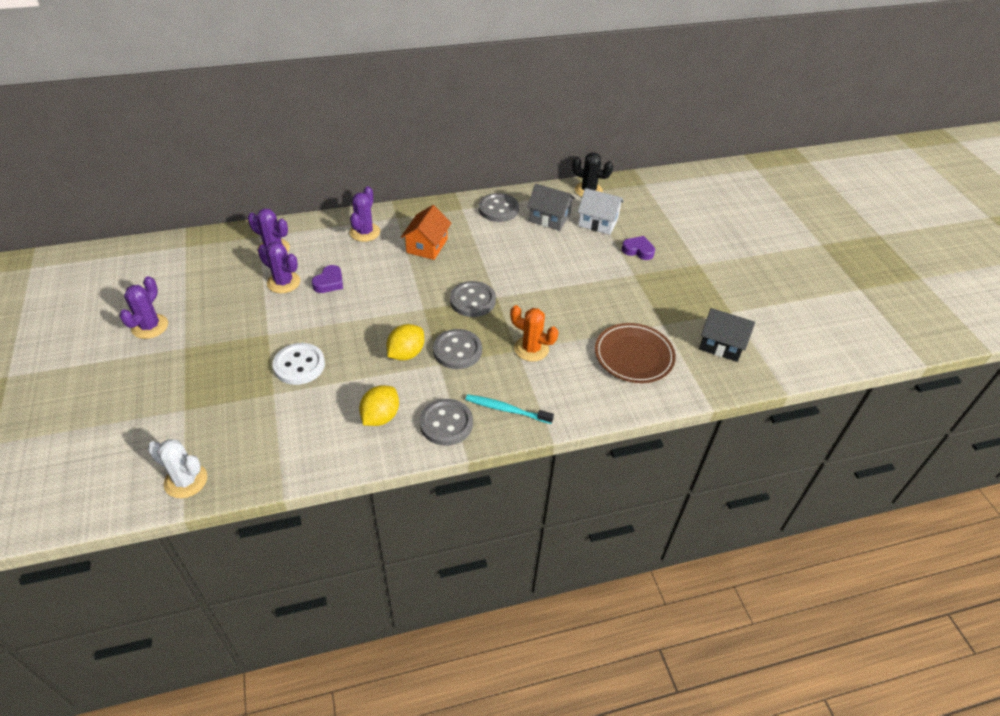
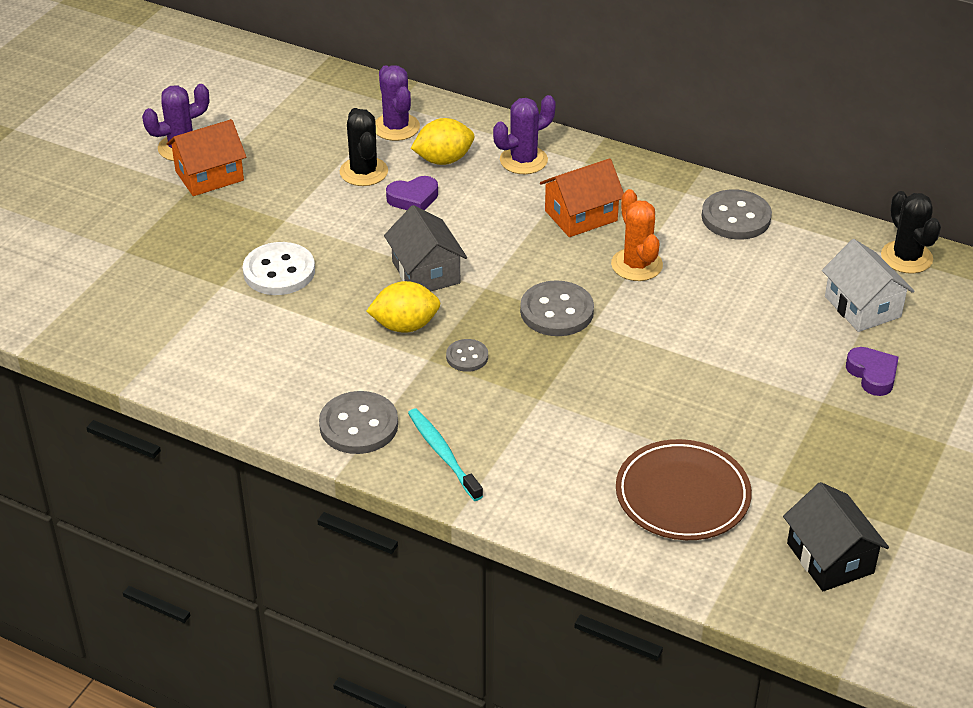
camera: 45 degrees right, 5 degrees down
(186, 481) = (56, 319): white cactus -> none
(188, 333) = (209, 176): none -> orange house
(283, 282) = (364, 172): purple cactus -> black cactus
(380, 417) = (299, 375): yellow lemon -> yellow lemon (443, 160)
(457, 350) = (467, 357): grey button -> grey button, size x0.56
(531, 349) = (559, 407): orange cactus -> orange cactus (636, 265)
(549, 218) = (795, 265): grey house -> grey house (426, 272)

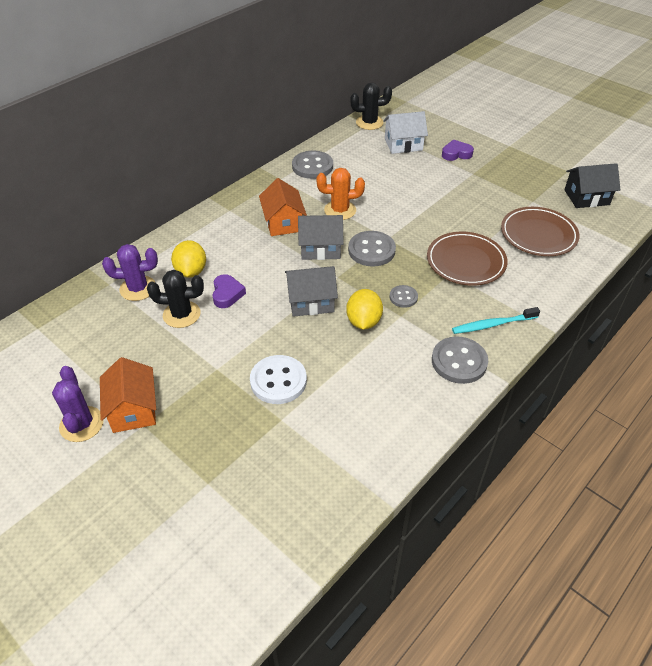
camera: 75 degrees left, 5 degrees up
(523, 160) = (213, 235): purple cactus -> none
(539, 261) = (320, 248): none -> grey house
(573, 413) = (466, 262): none -> brown plate

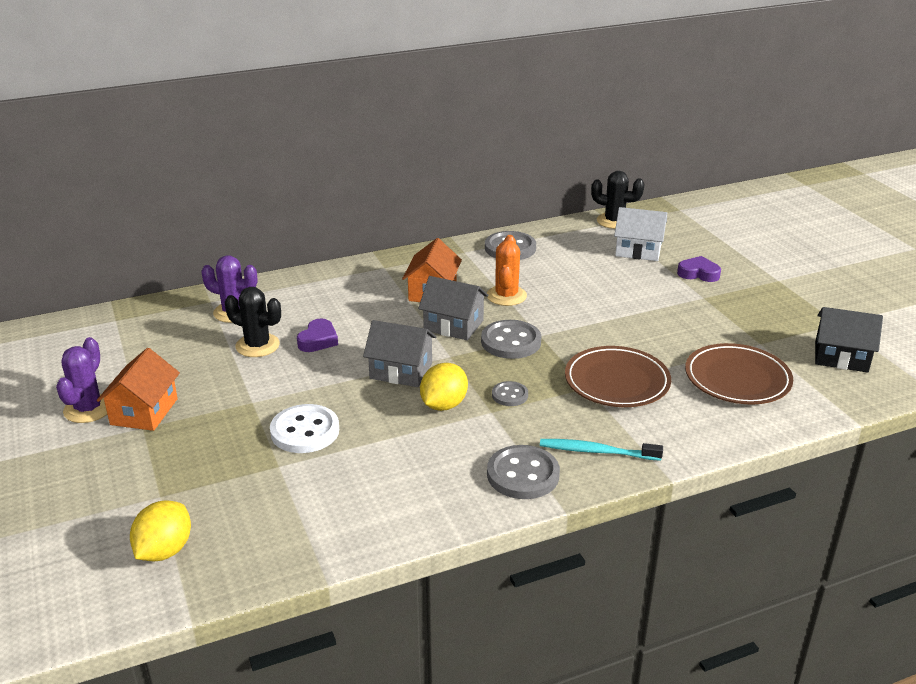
camera: 25 degrees right, 15 degrees down
(191, 271) = (298, 311): yellow lemon -> yellow lemon (164, 551)
(340, 210) = (506, 296): orange cactus -> orange cactus turned 75 degrees clockwise

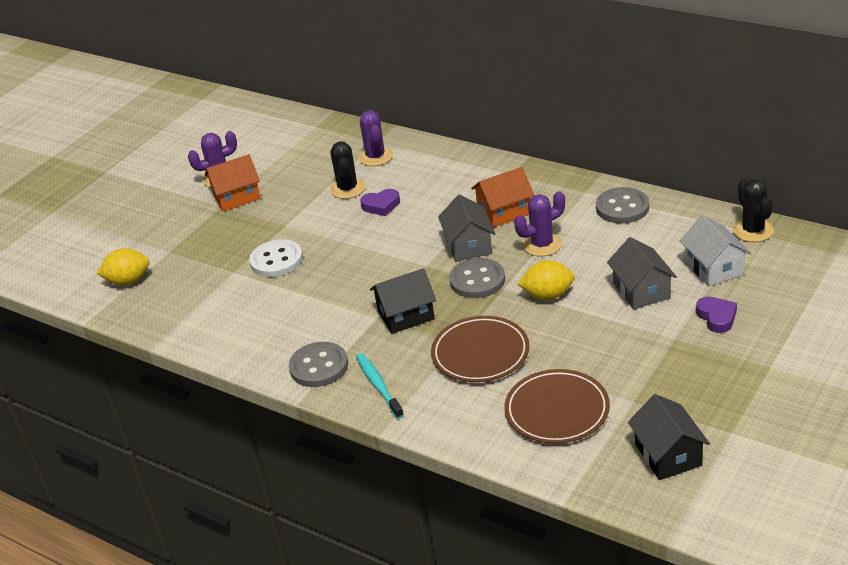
camera: 60 degrees right, 5 degrees up
(401, 371) = (383, 257): grey house -> grey house (641, 290)
(444, 405) = (363, 295): yellow lemon -> yellow lemon (548, 295)
(506, 296) = (542, 245): orange cactus -> purple cactus
(510, 395) = (406, 315): grey button -> black house

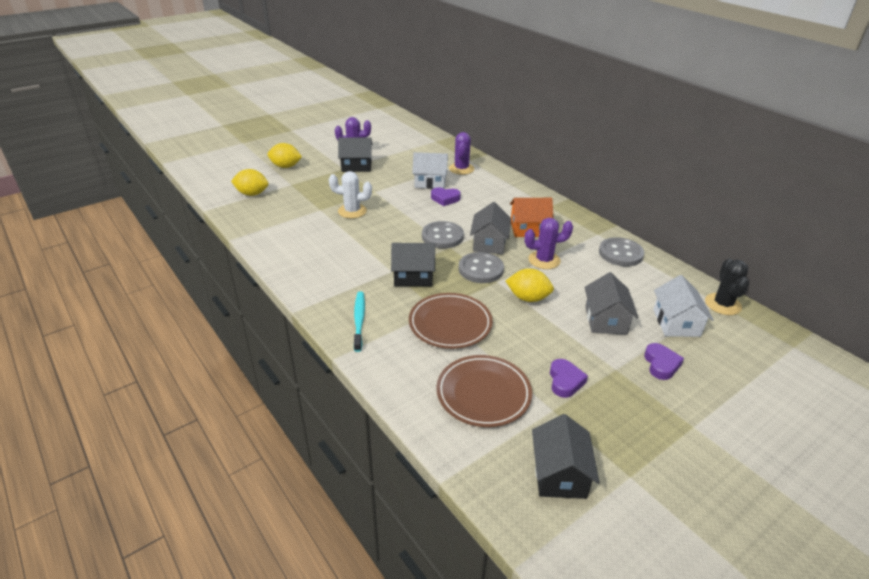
camera: 15 degrees right, 0 degrees up
(142, 228) = (286, 166): none -> yellow lemon
(236, 197) = (356, 166): orange house -> black house
(276, 260) = (352, 211): white button -> white cactus
(319, 366) = (327, 291): grey button -> grey button (442, 236)
(347, 189) = (430, 182): black cactus -> white house
(631, 369) = (565, 381): none -> purple heart

